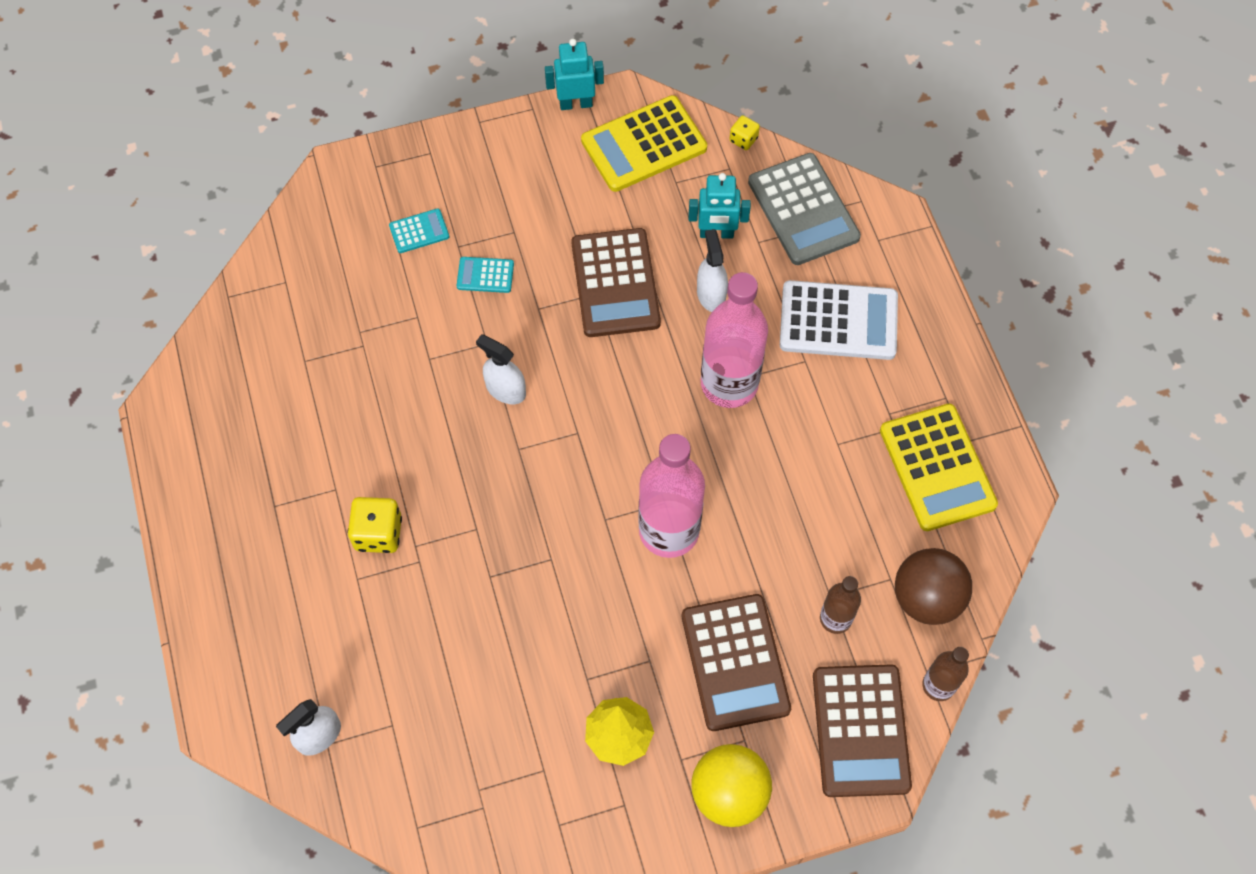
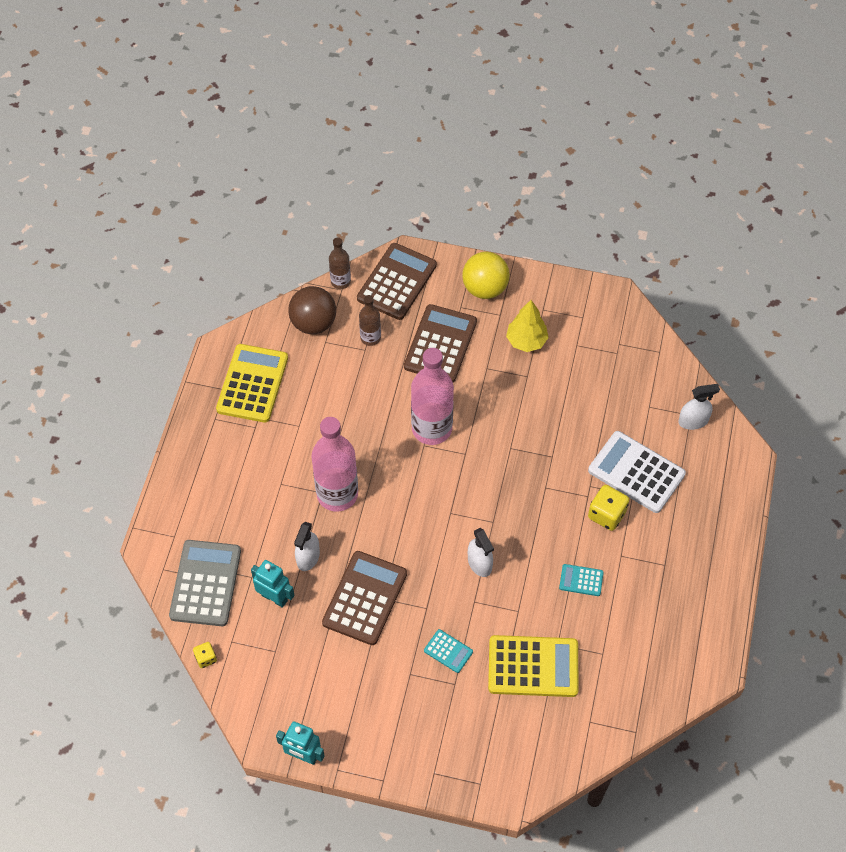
camera: 150 degrees left, 5 degrees down
(419, 231) = (476, 710): turquoise calculator -> turquoise calculator (581, 580)
(644, 144) = (277, 693): yellow calculator -> yellow calculator (533, 666)
(838, 321) = (241, 497): white calculator -> white calculator (636, 472)

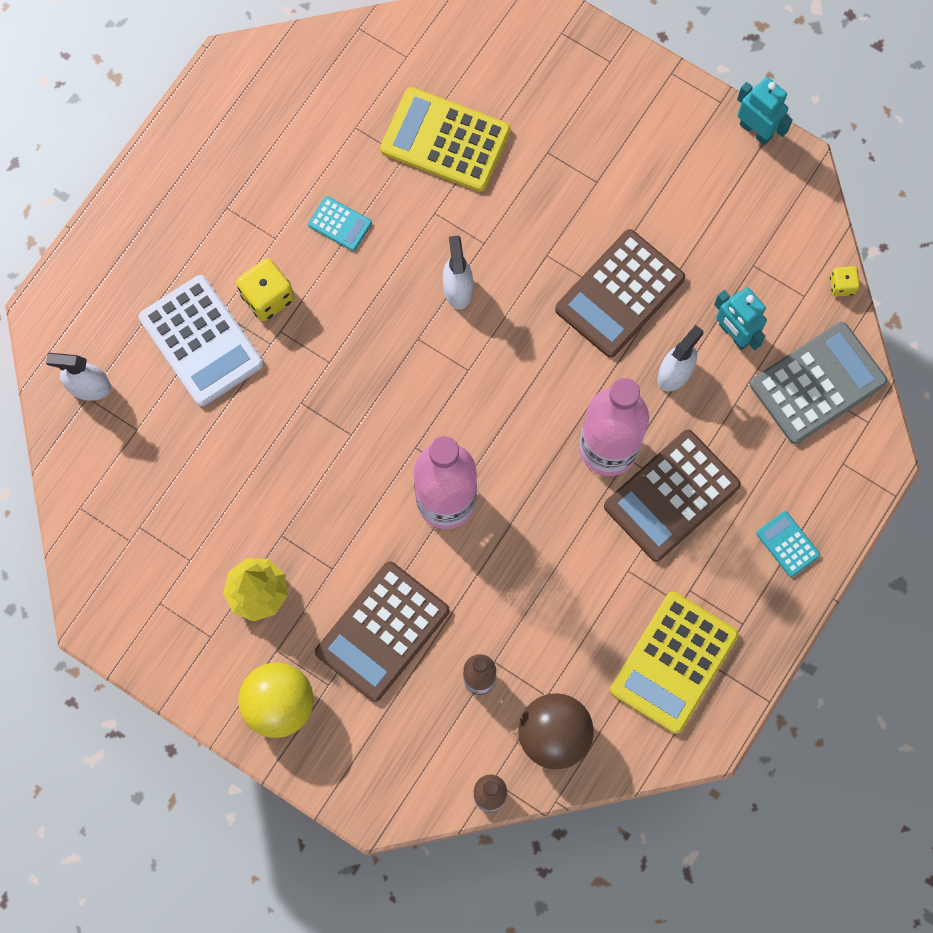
camera: 160 degrees left, 15 degrees up
(205, 583) = (817, 383): grey calculator -> grey calculator turned 150 degrees counterclockwise
(397, 282) = (405, 764): brown calculator -> brown calculator (671, 495)
(448, 651) = (540, 193): turquoise calculator -> turquoise calculator (787, 544)

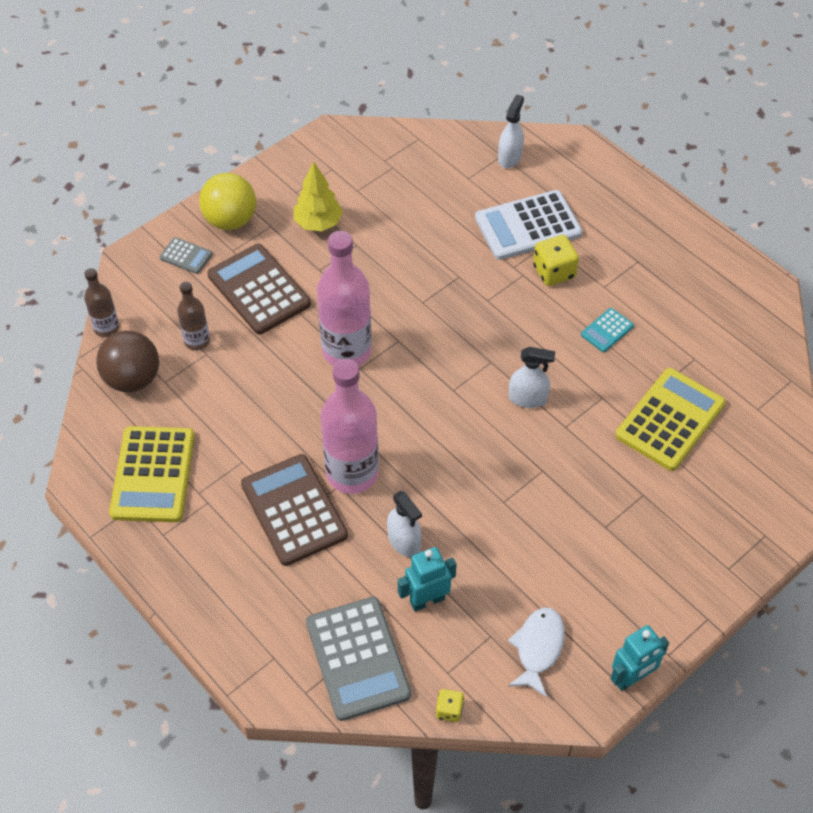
camera: 105 degrees right, 20 degrees down
(352, 740) = (186, 256): none -> grey calculator
(619, 294) = (491, 517): brown calculator -> none
(673, 662) = (153, 475): yellow calculator -> yellow calculator turned 135 degrees counterclockwise
(752, 219) = (538, 648): none -> white fish
(787, 544) = (217, 589): turquoise calculator -> none

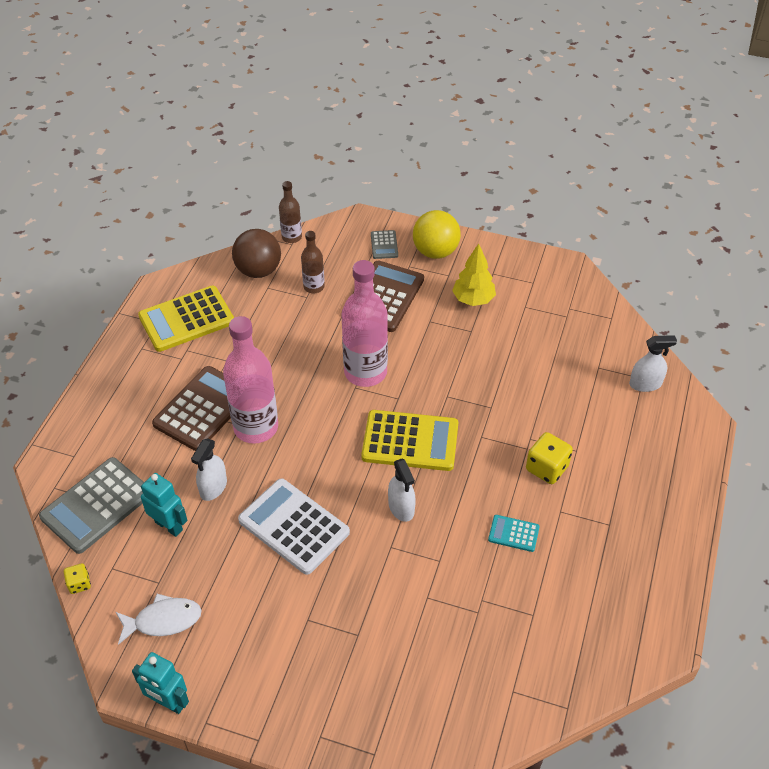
camera: 60 degrees right, 5 degrees down
(528, 226) = (581, 429): white calculator -> white calculator (294, 526)
(670, 420) = (451, 623): yellow calculator -> yellow calculator (410, 441)

